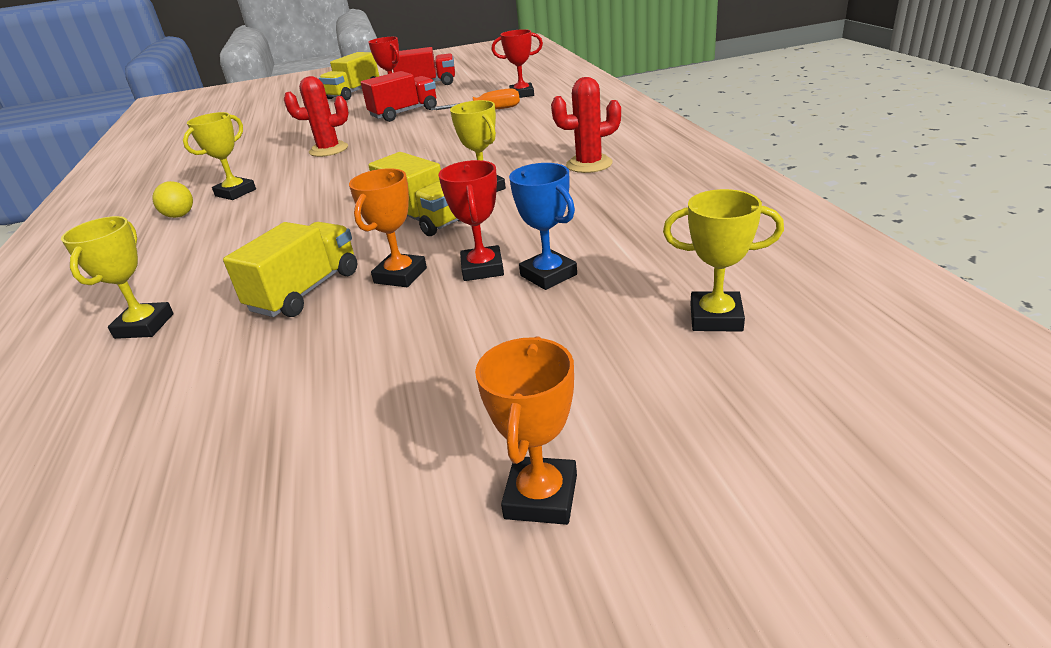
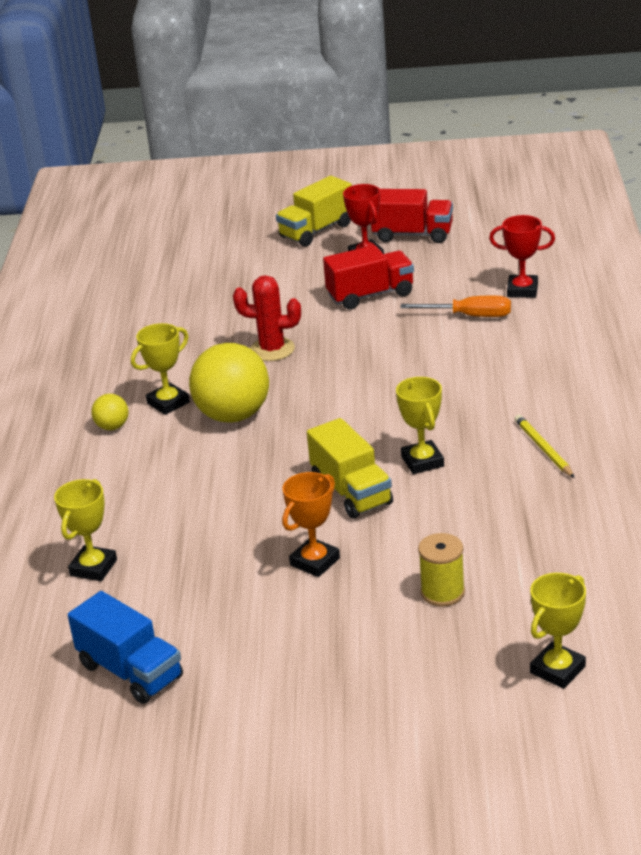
camera: 15 degrees right, 0 degrees up
(180, 426) = (130, 671): none -> blue truck
(298, 190) = (233, 415): none -> yellow ball
(306, 291) = (230, 560): yellow truck -> none
(482, 269) = (388, 571): red trophy -> none
(541, 496) = (367, 778): orange trophy -> none
(548, 275) = (442, 592): blue trophy -> yellow spool
(589, 164) = (543, 448): red cactus -> yellow pencil
(716, 318) = (557, 670): yellow trophy -> yellow trophy turned 75 degrees counterclockwise

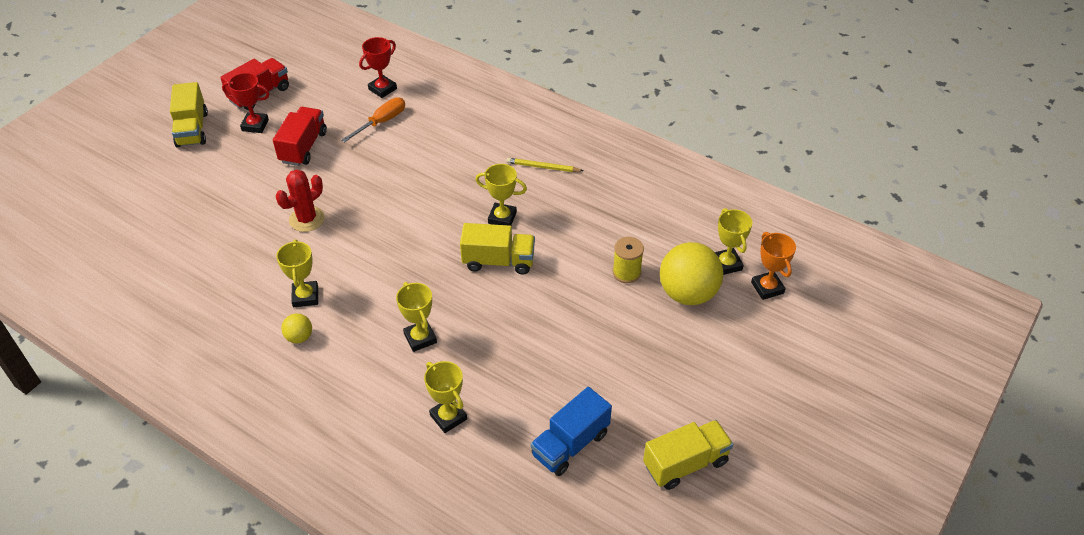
camera: 60 degrees left, 15 degrees up
(130, 671) = (570, 444): blue truck -> blue truck turned 150 degrees clockwise
(179, 779) = (685, 464): none -> yellow truck
(183, 497) = (420, 338): none -> yellow trophy
(233, 415) = (359, 273): yellow ball -> yellow ball (687, 293)
(315, 562) = (548, 310): orange trophy -> orange trophy (767, 288)

